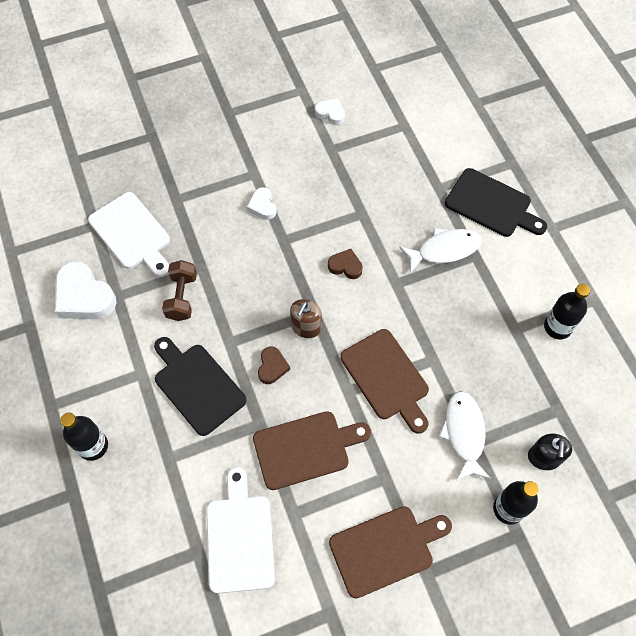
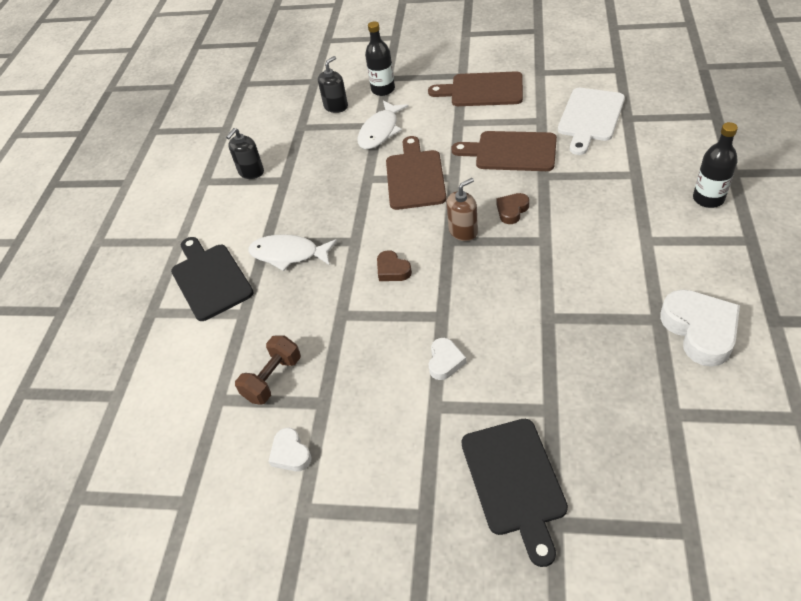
camera: 145 degrees left, 15 degrees down
(132, 233) = (623, 384): white cutting board -> none
(182, 297) = (581, 294): brown dumbbell -> brown dumbbell (273, 379)
(197, 386) = (591, 216): black cutting board -> black cutting board (514, 481)
(557, 327) = (251, 172): black bottle -> black soap dispenser

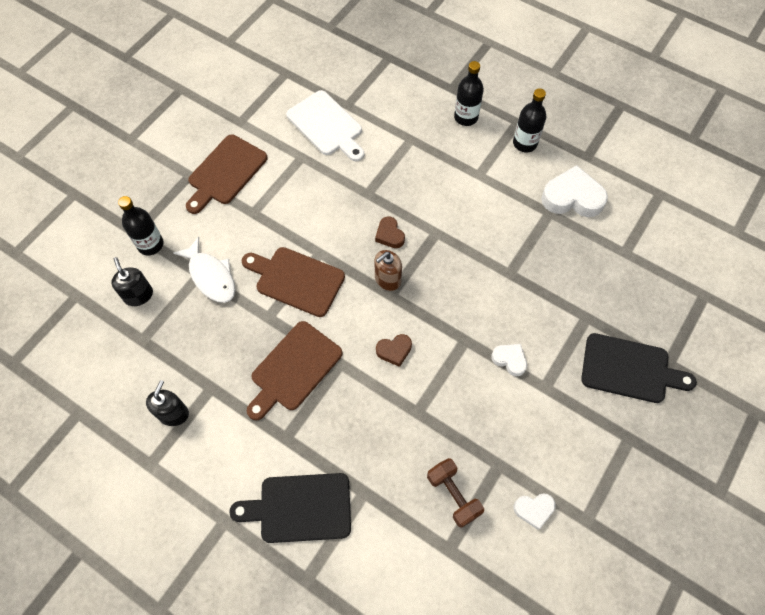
camera: 70 degrees left, 15 degrees up
(251, 172) = (173, 413): black soap dispenser -> black soap dispenser turned 135 degrees counterclockwise
(288, 254) = (317, 425): white fish -> none
(463, 231) = (387, 279): brown soap dispenser -> brown soap dispenser turned 120 degrees counterclockwise
(511, 152) = (322, 197): brown cutting board -> brown cutting board (294, 369)
(728, 258) = (525, 143): none -> black bottle

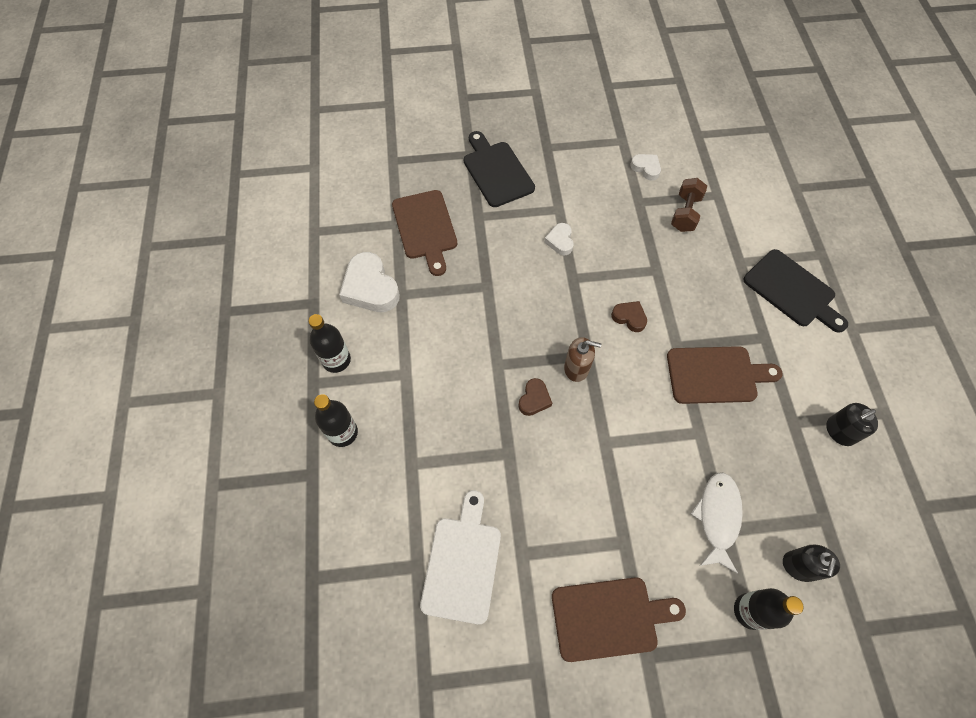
camera: 130 degrees left, 0 degrees up
(296, 280) = (648, 439): brown cutting board -> brown cutting board (425, 228)

